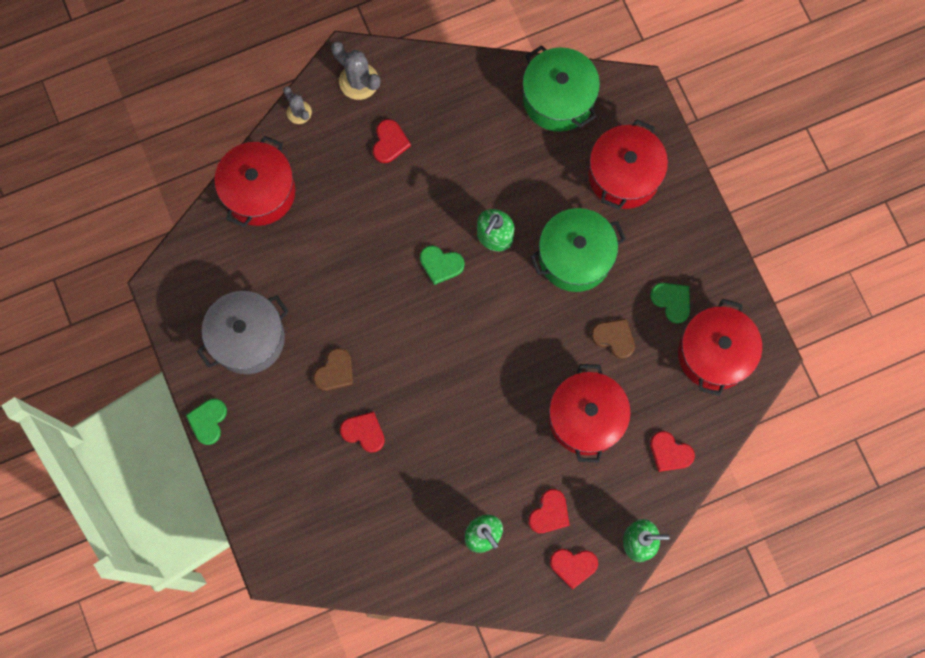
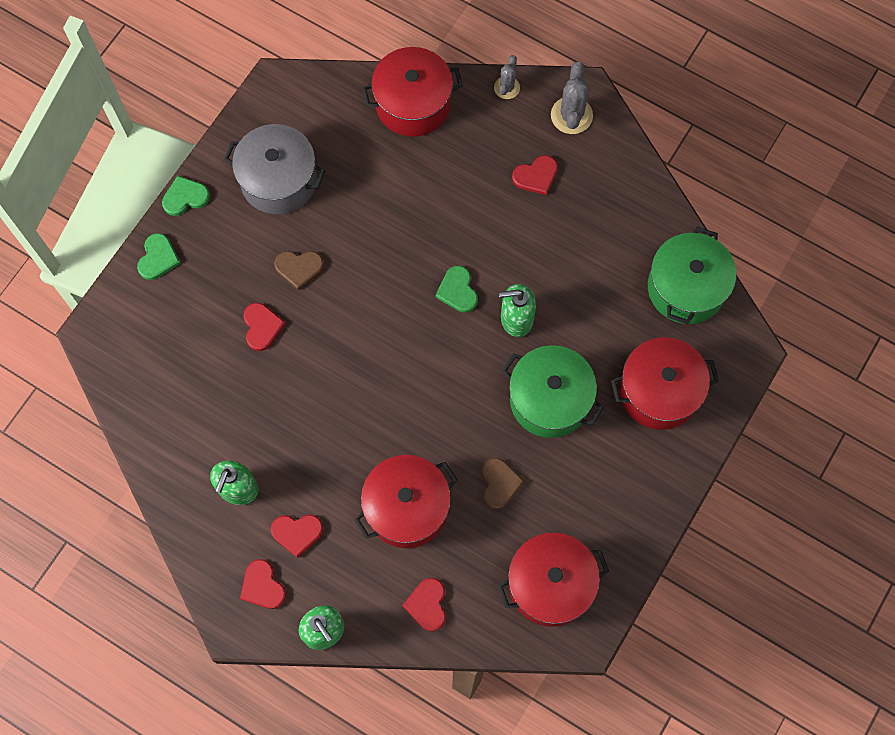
camera: 55 degrees right, 5 degrees down
(672, 301) = (572, 513): green heart -> green heart (158, 258)

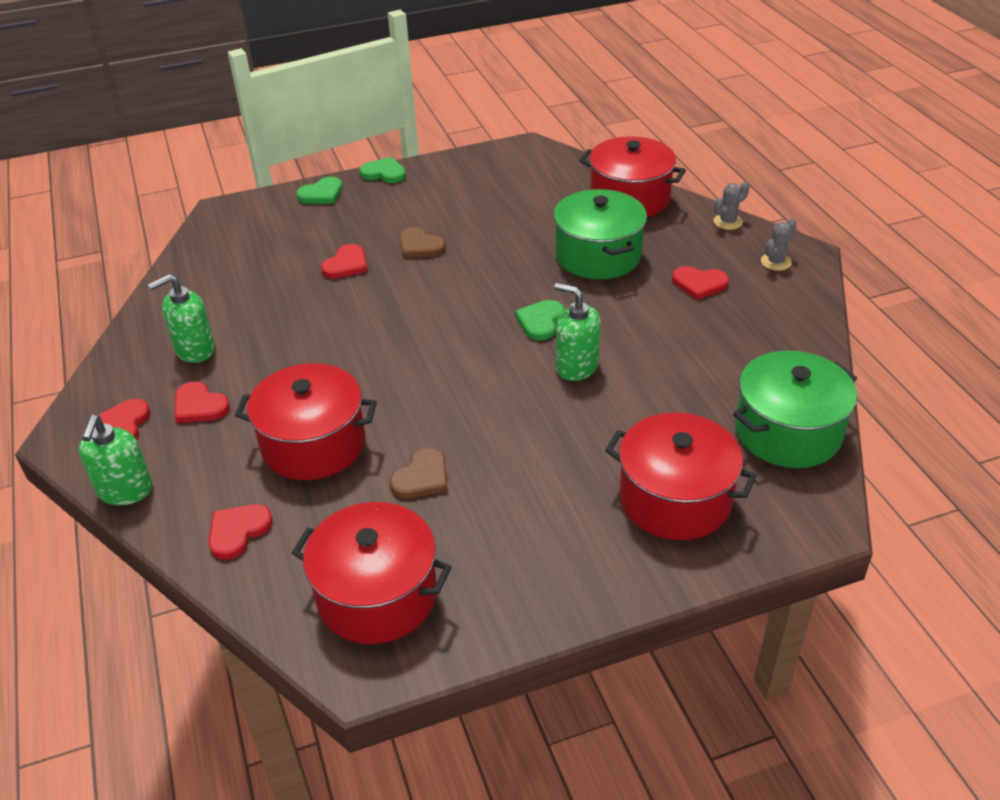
camera: 40 degrees right, 30 degrees down
(278, 180) = (466, 193): grey pot -> none
(549, 399) = (545, 441): green pot -> green pot (598, 256)
(571, 115) = (776, 262): grey cactus -> grey cactus, size x0.62

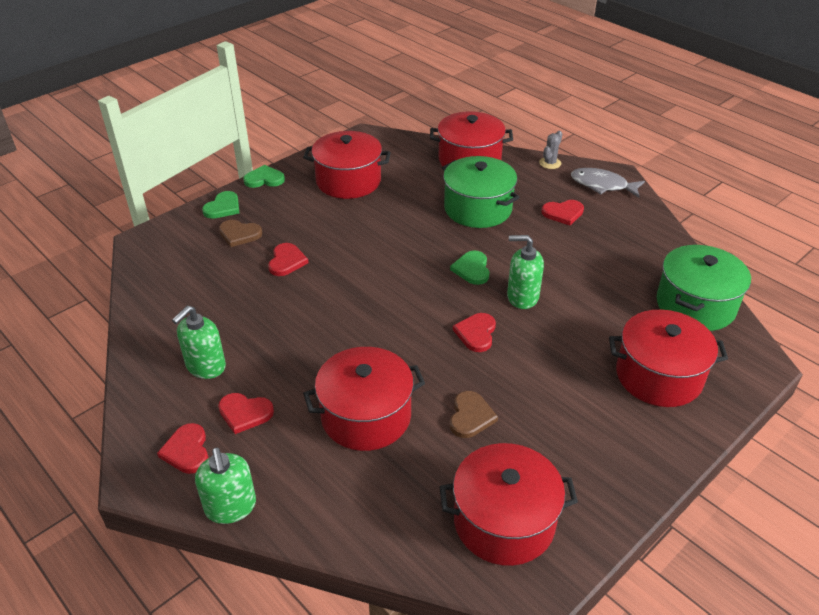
camera: 25 degrees left, 0 degrees up
(238, 531) = (355, 509): red heart -> red heart (476, 333)
(420, 246) = (336, 232): brown heart -> brown heart (239, 234)
(472, 194) = (348, 181): none -> red pot
(776, 262) = (602, 185): grey cactus -> grey fish

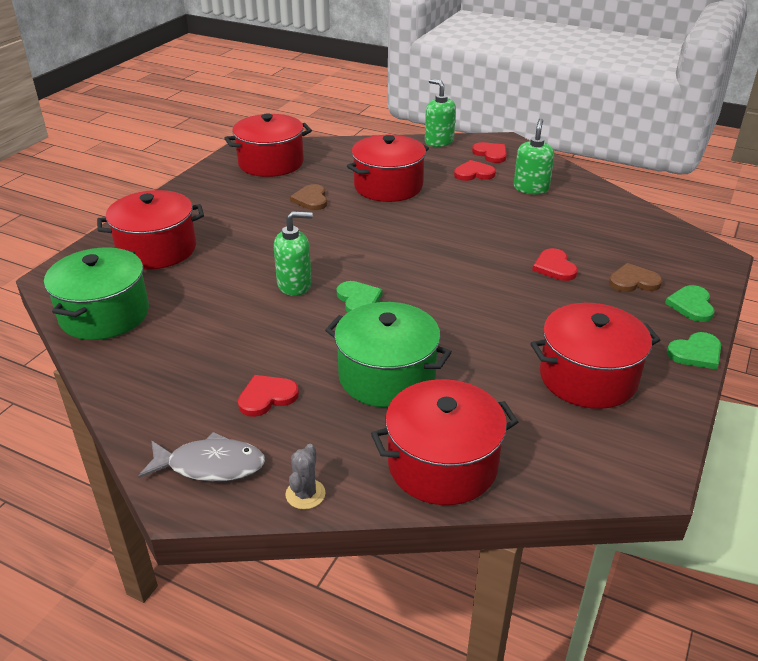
camera: 160 degrees right, 5 degrees down
(476, 333) = (329, 247): red heart -> none

